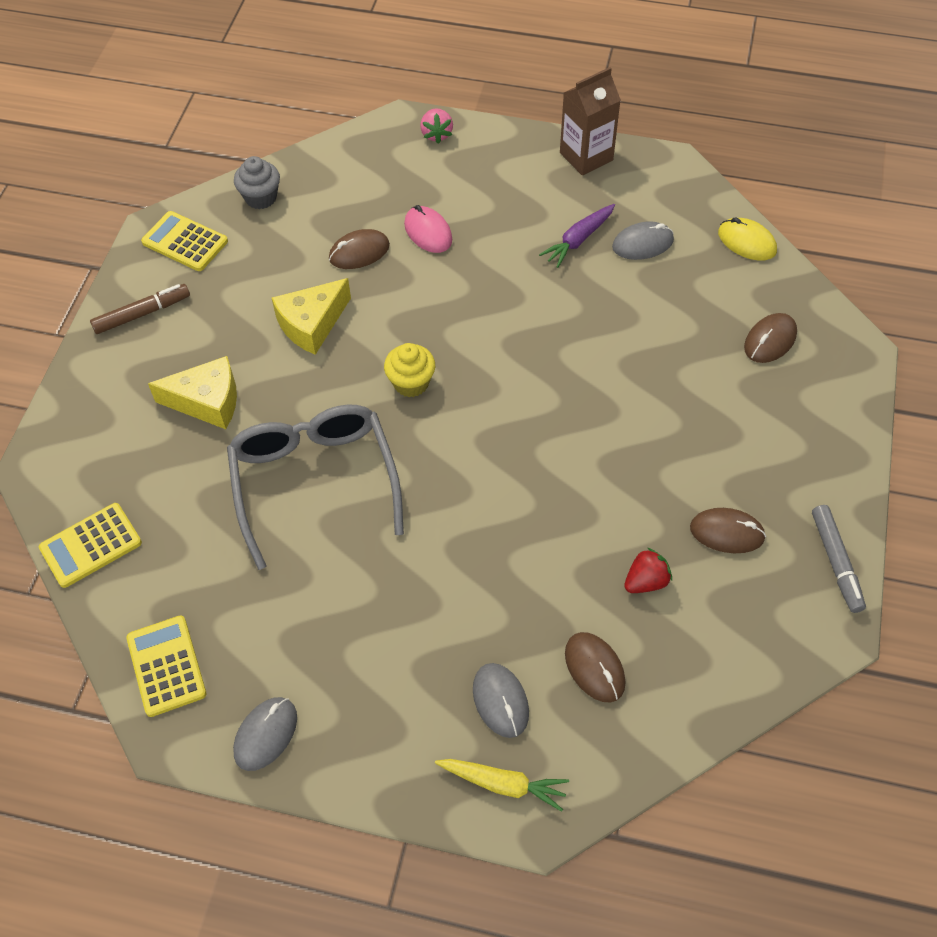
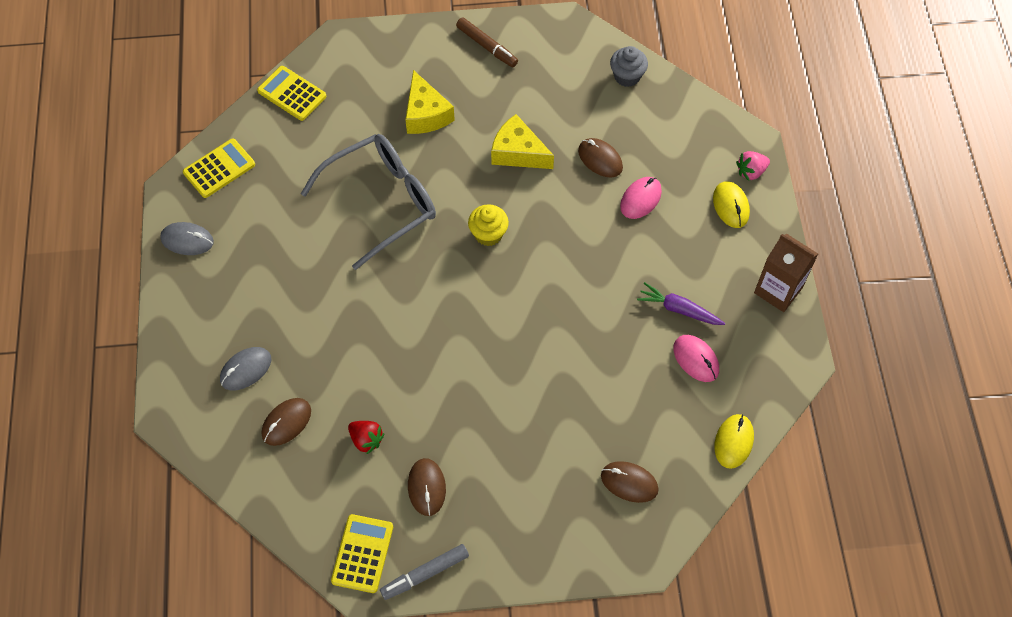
camera: 70 degrees right, 5 degrees up
(185, 242) = (562, 46): yellow calculator -> yellow calculator (362, 553)
(471, 162) = (731, 206): none -> yellow mouse
(503, 784) = (187, 388): yellow carrot -> none
(642, 244) = (696, 359): grey mouse -> pink mouse

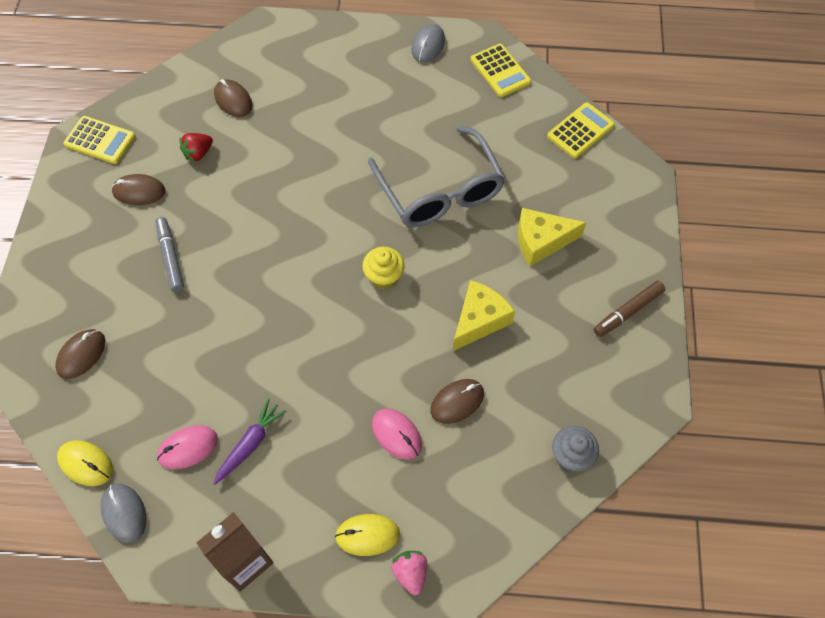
camera: 100 degrees right, 0 degrees up
(246, 369) = (291, 77): grey mouse -> grey mouse (124, 513)
(425, 574) = (65, 181): grey marker -> grey marker (170, 257)

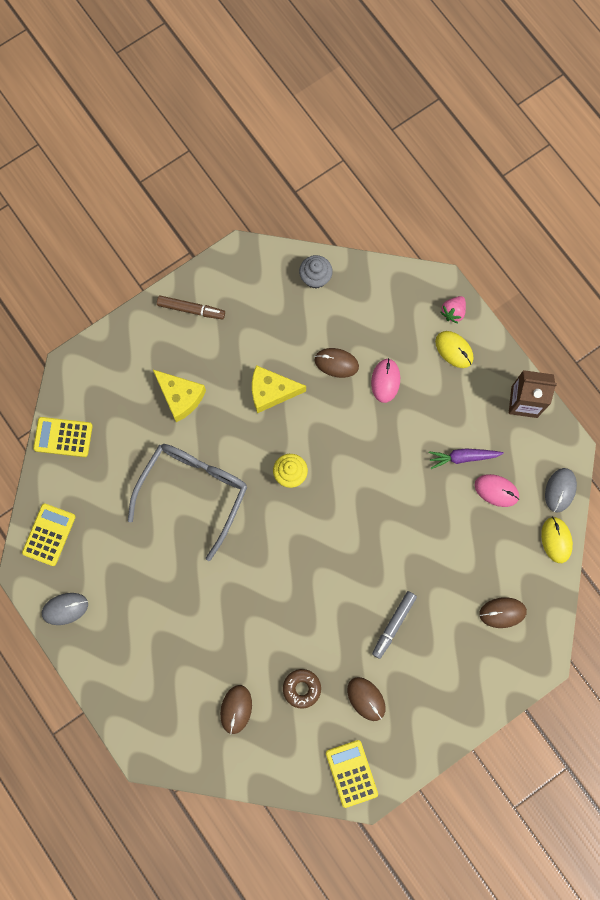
camera: 130 degrees left, 15 degrees up
(198, 153) = (301, 688): red strawberry -> brown donut

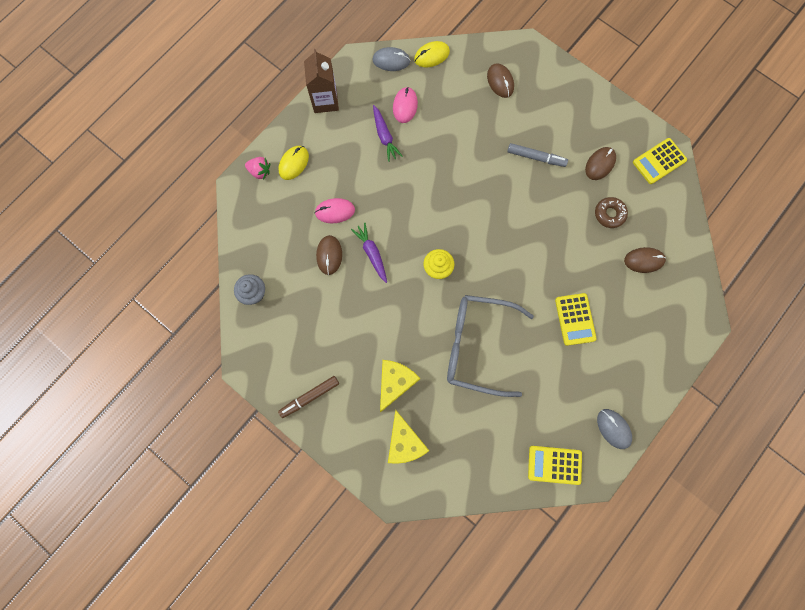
camera: 105 degrees left, 0 degrees up
(63, 437) = (462, 481): yellow calculator -> yellow calculator (575, 319)
(191, 309) = (309, 397): brown marker -> brown marker turned 120 degrees counterclockwise
(271, 392) = (369, 303): yellow cheese -> yellow cheese (404, 442)
(326, 408) = (372, 253): none -> purple carrot

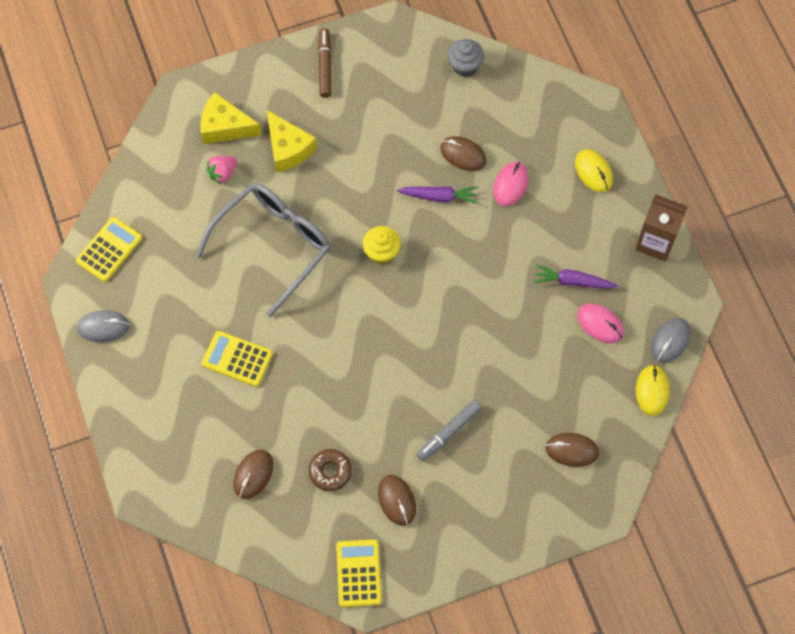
camera: 120 degrees right, 10 degrees down
(260, 171) = (603, 134): pink strawberry -> pink strawberry (223, 173)

